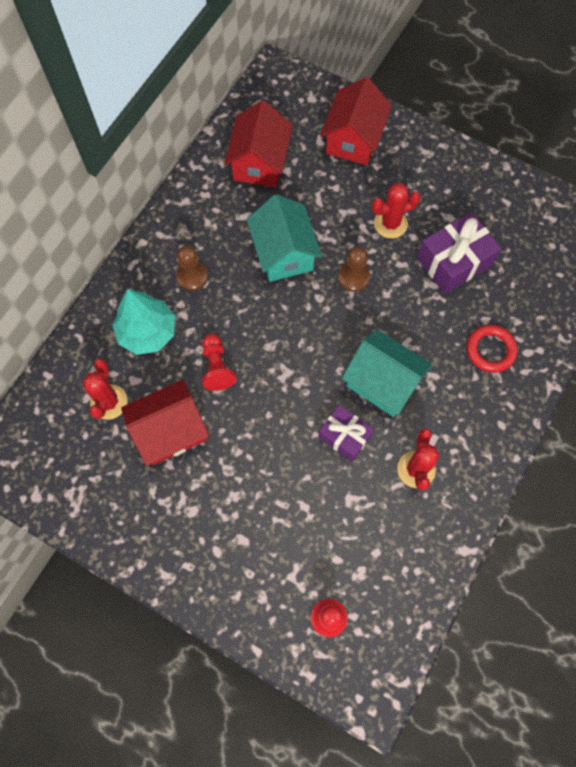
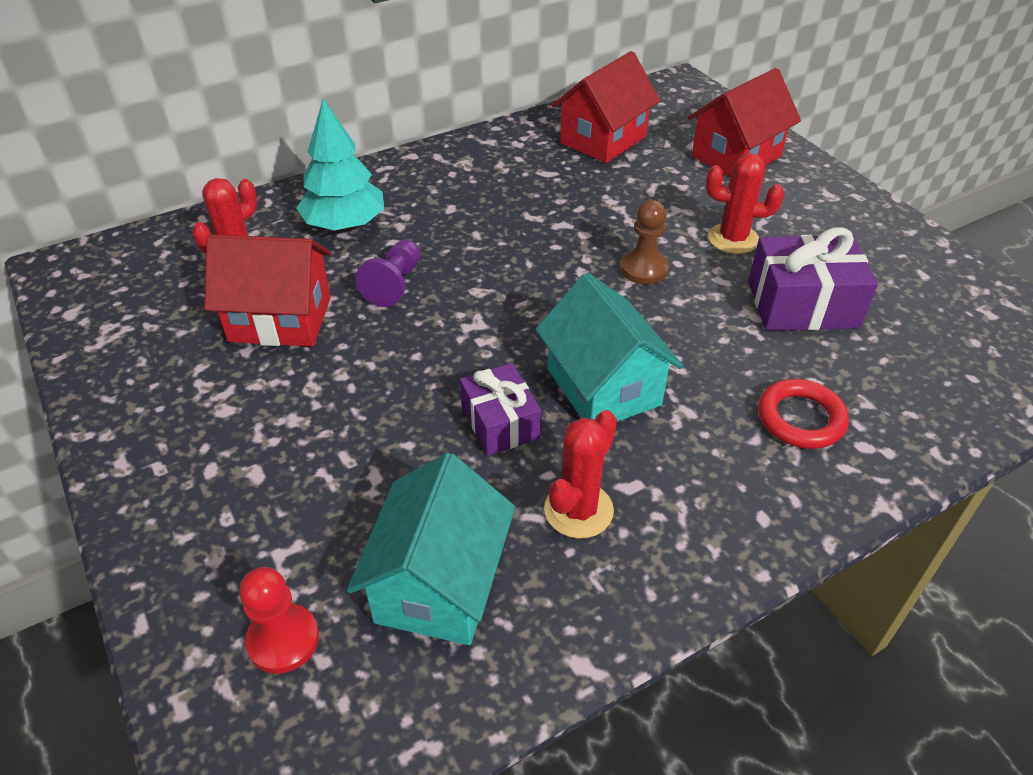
camera: 30 degrees right, 25 degrees down
(192, 276) = (441, 199): brown pawn -> none
(217, 367) = (394, 284): red pawn -> purple pawn
(284, 253) = (569, 218): turquoise house -> turquoise house (439, 584)

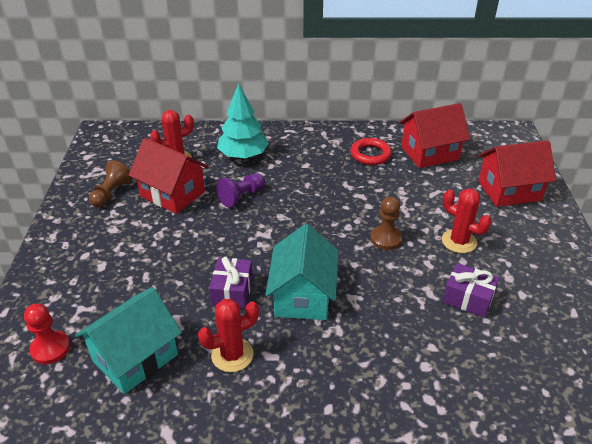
camera: 30 degrees right, 5 degrees down
(171, 355) = (111, 193): none -> brown pawn
(800, 418) = (402, 364): red ring -> red ring (370, 154)
(802, 304) = (468, 298): purple gift -> purple gift, size x0.65

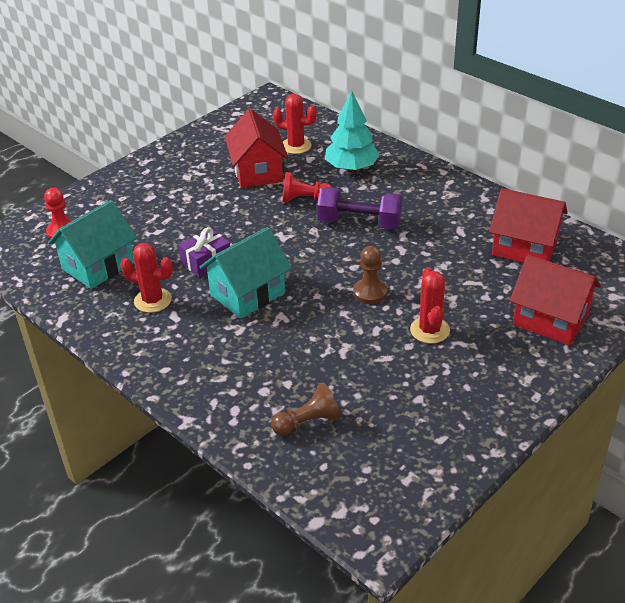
camera: 45 degrees right, 0 degrees up
(111, 193) = (217, 150): brown pawn -> brown pawn (308, 422)
(135, 358) = (98, 266): turquoise house -> turquoise house turned 45 degrees counterclockwise
(241, 196) = (304, 199): purple pawn -> red pawn
(306, 192) = (359, 223): none -> purple dumbbell
(370, 154) = (464, 221): red ring -> none
(468, 298) = (367, 372): purple gift -> none

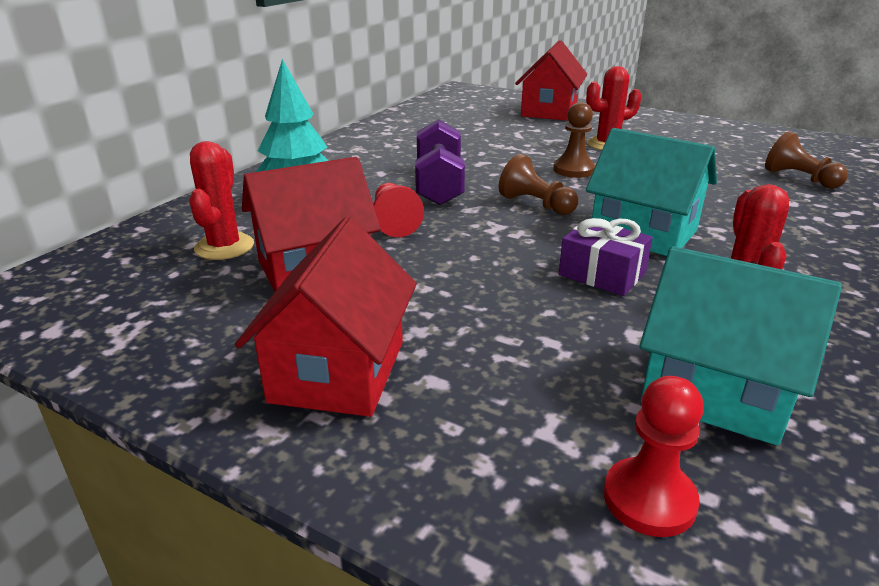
camera: 105 degrees left, 10 degrees down
(309, 258) = (536, 205): none -> brown pawn
(524, 248) = (448, 120): red house -> red house (338, 371)

